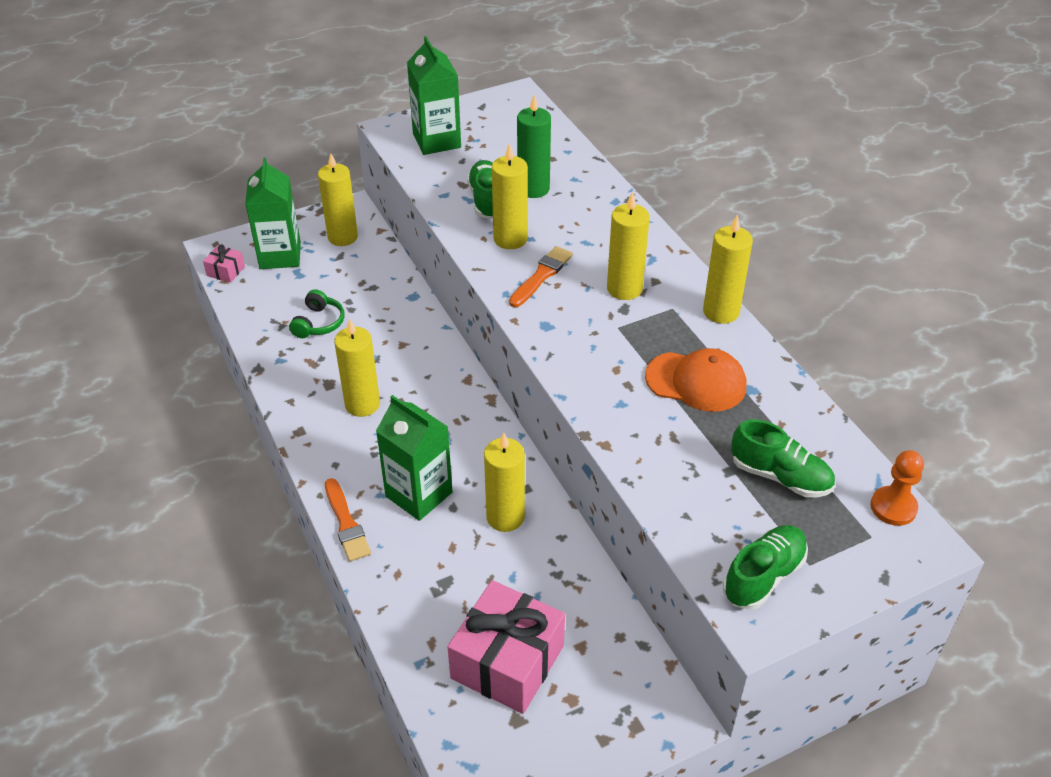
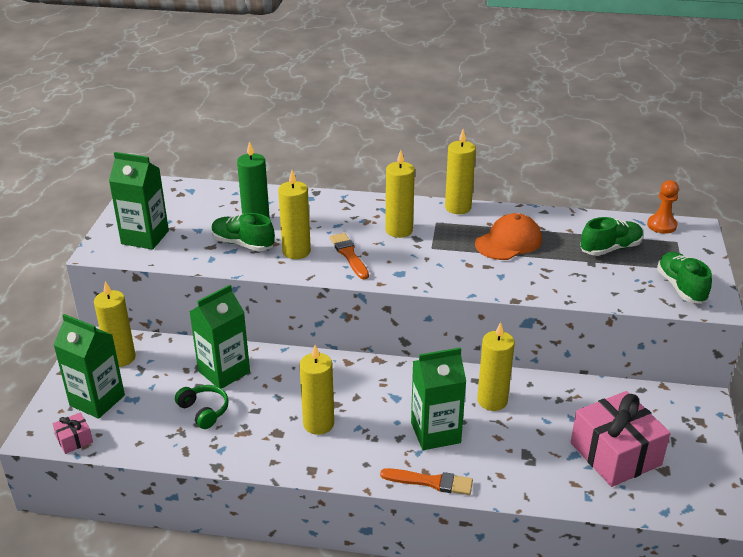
camera: 55 degrees left, 10 degrees down
(379, 306) = (224, 372): none -> green carton

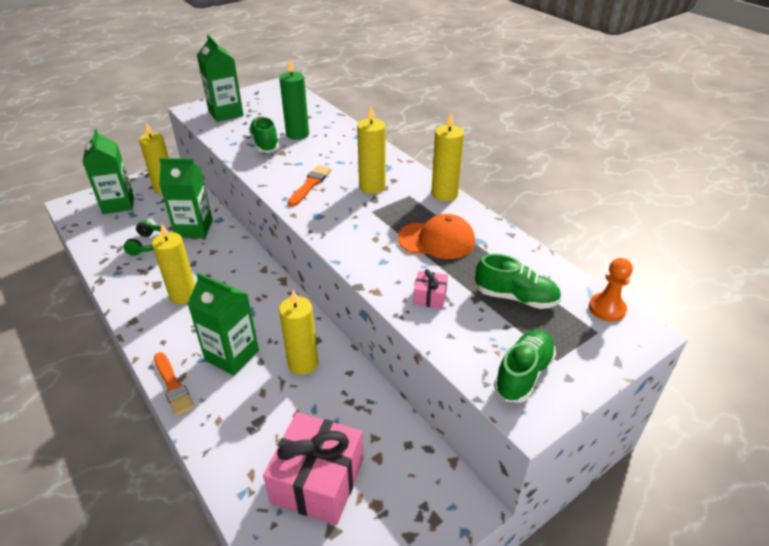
camera: 45 degrees right, 5 degrees up
(74, 440) = (76, 218): pink gift -> pink gift (430, 297)
(296, 251) = (284, 165): yellow candle -> none

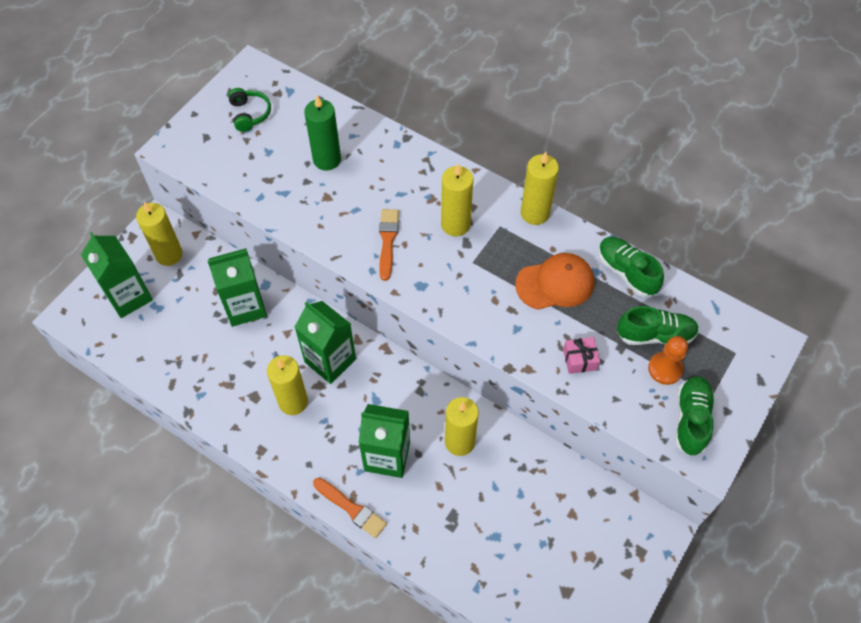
camera: 20 degrees left, 20 degrees up
(148, 244) = (207, 346): green headphones -> green headphones (250, 114)
(226, 113) = (216, 144): green carton -> green carton (330, 360)
(265, 144) = (298, 187): green shoe -> green shoe (626, 272)
(318, 480) = (533, 553): pink gift -> none
(607, 309) = (735, 323): orange pawn -> orange pawn (665, 369)

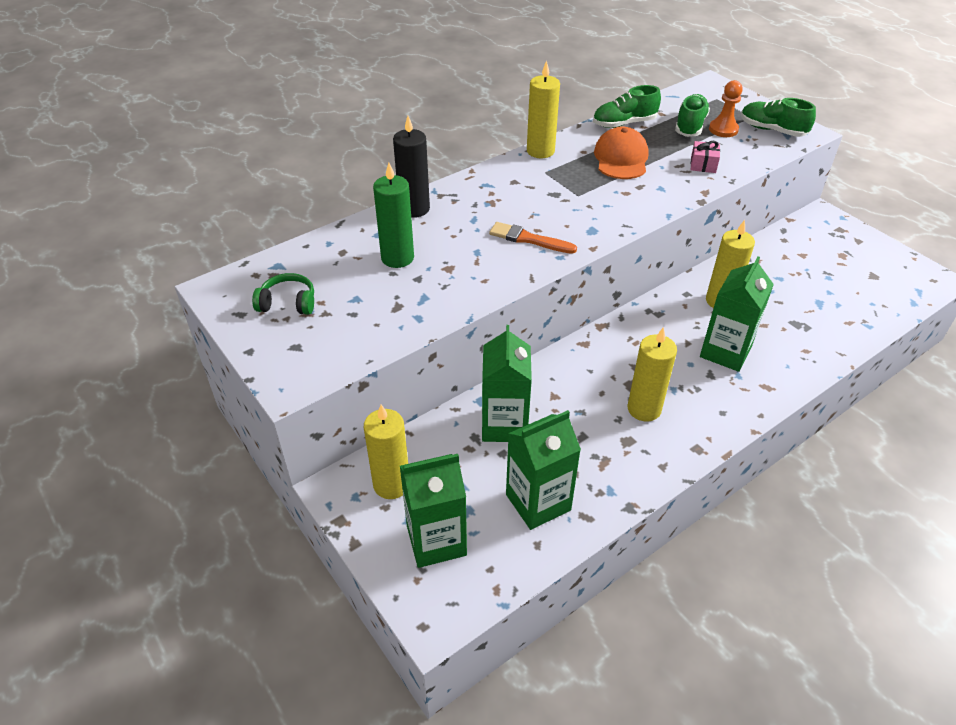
camera: 70 degrees left, 15 degrees down
(330, 360) = (602, 369): green carton -> green carton (538, 502)
(351, 508) = (779, 390): orange brush -> none
(397, 148) = (414, 209): none -> black candle
(455, 224) = (530, 195): yellow candle -> none

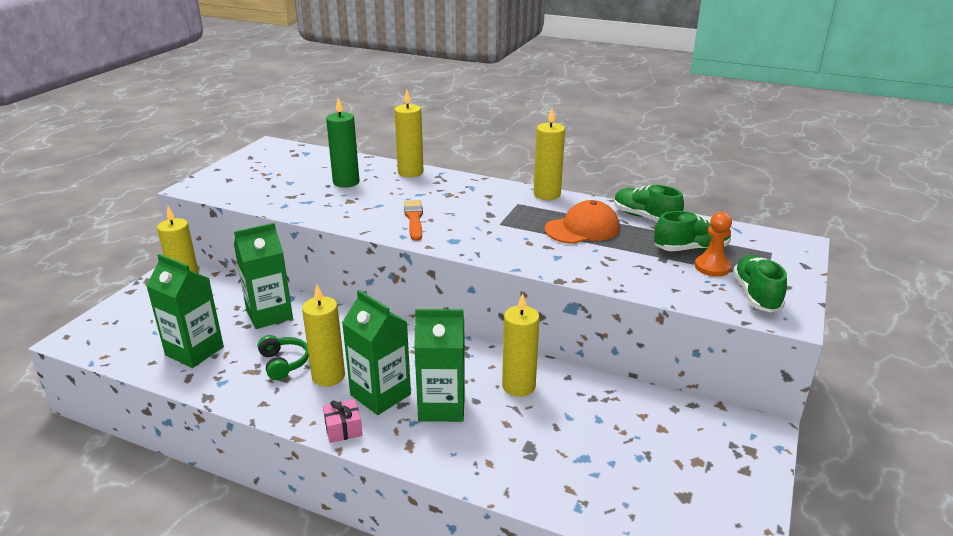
camera: 60 degrees right, 15 degrees down
(288, 303) = (270, 166): green headphones -> green headphones (284, 363)
(414, 209) = (410, 172): black candle -> yellow candle
(436, 540) = (142, 319): green carton -> green carton (380, 395)
(703, 164) = (627, 269): pink gift -> pink gift (343, 429)

